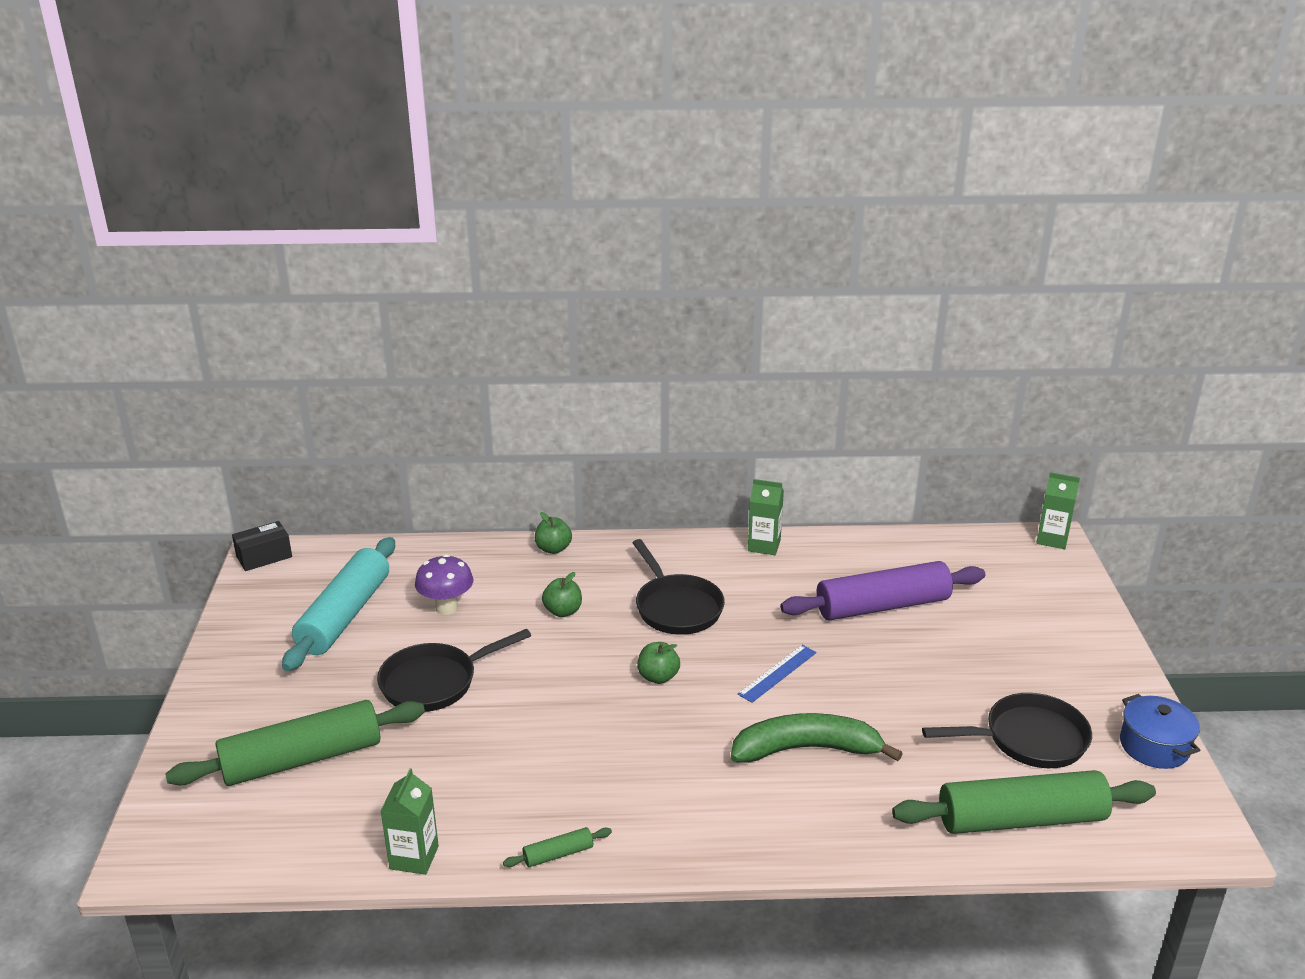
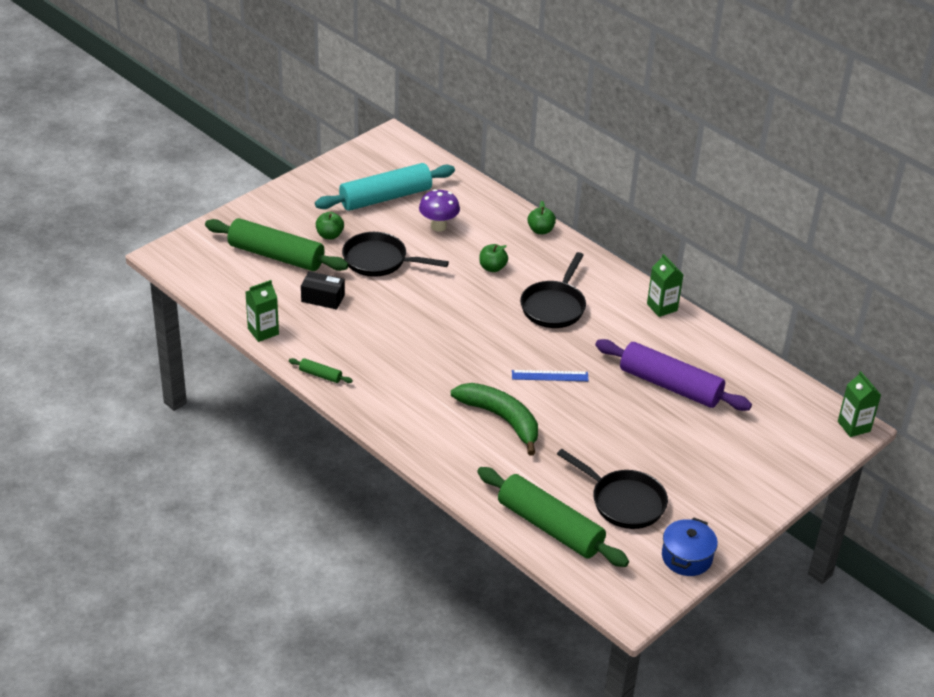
camera: 45 degrees right, 10 degrees up
(264, 557) = (391, 139): black box -> black box (323, 298)
(658, 677) = (486, 334): green apple -> green apple (329, 235)

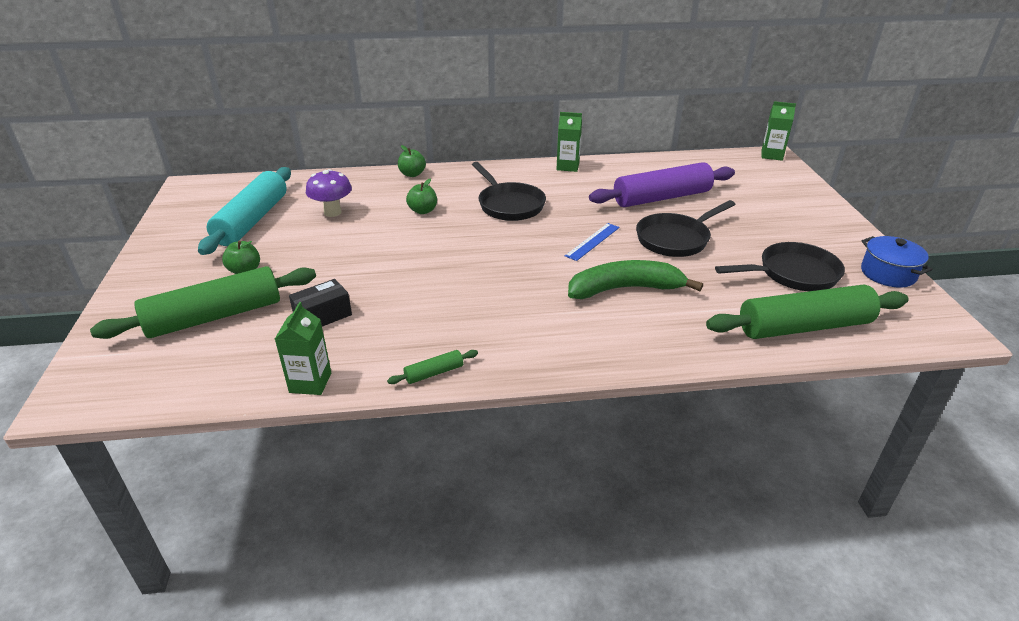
camera: 50 degrees left, 5 degrees down
(379, 261) = (325, 259): black pan -> black pan (676, 239)

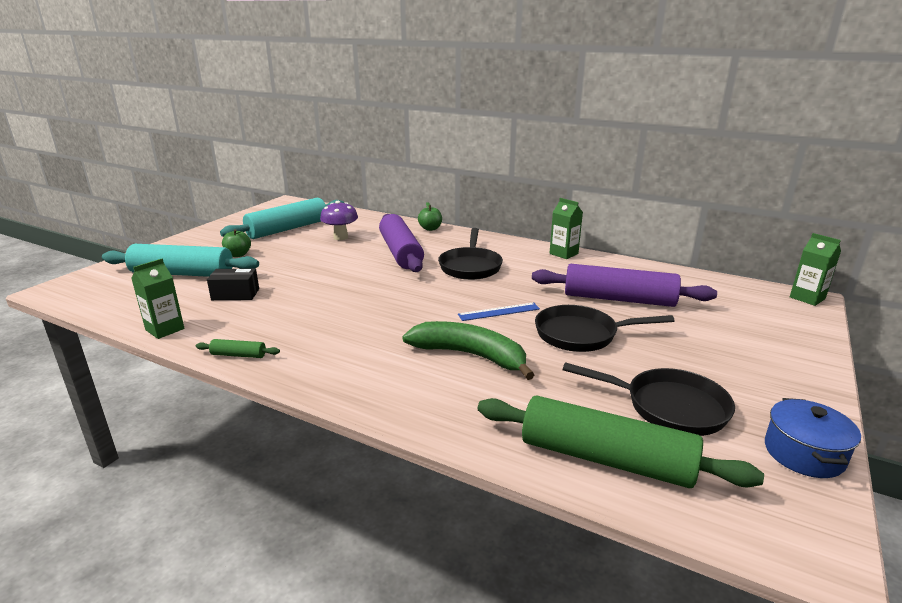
camera: 35 degrees right, 10 degrees down
(215, 316) = (183, 273): green rolling pin -> turquoise rolling pin
(423, 211) = (400, 253): green apple -> purple rolling pin

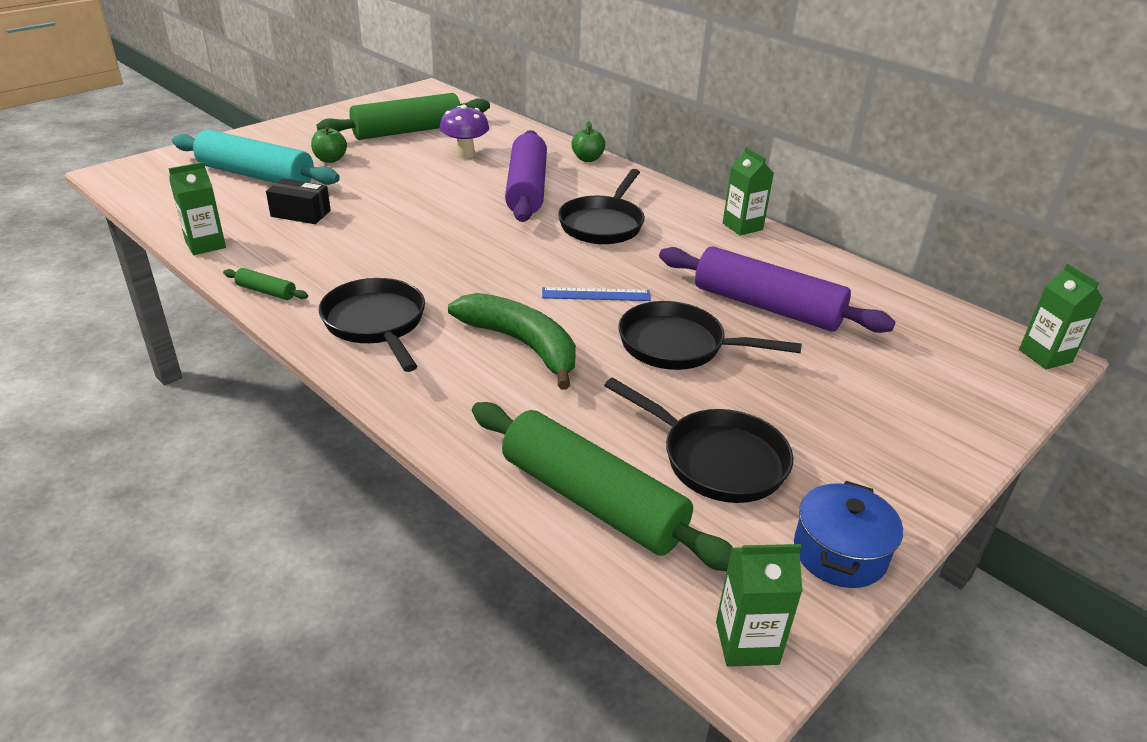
camera: 15 degrees right, 10 degrees up
(288, 229) = (407, 131): turquoise rolling pin -> green rolling pin
(346, 362) = (376, 324): none -> black pan
(802, 541) = (747, 643): none -> green carton

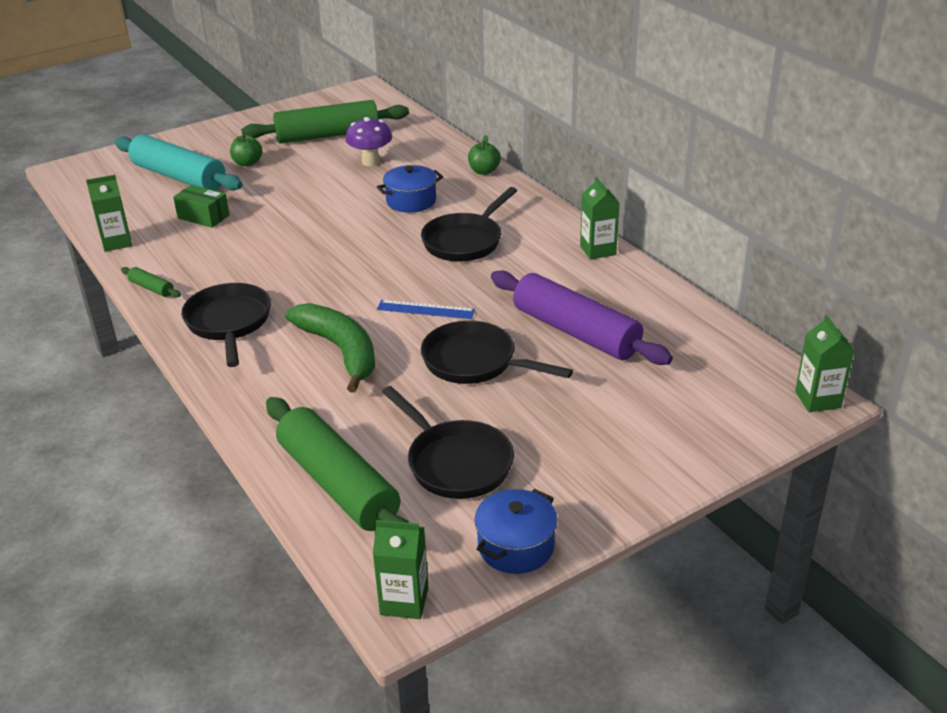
camera: 15 degrees right, 0 degrees up
(300, 213) = (203, 217): black box -> green box
(526, 189) = (411, 201): purple rolling pin -> blue pot

